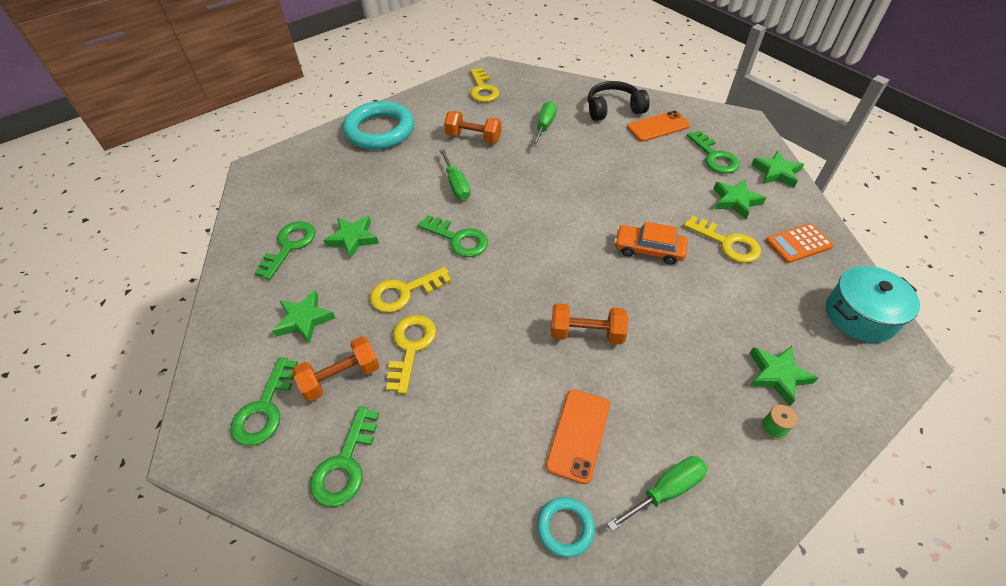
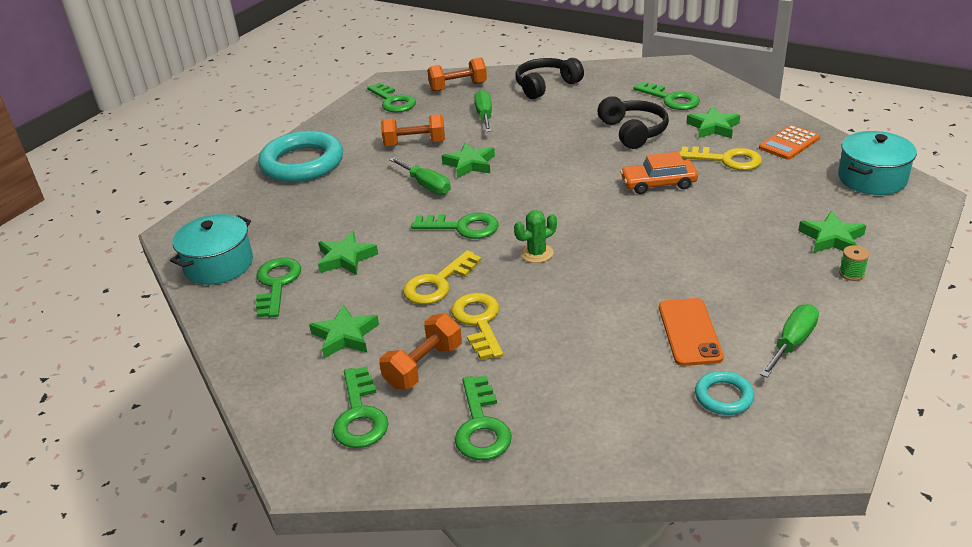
camera: 20 degrees left, 15 degrees down
(263, 211) = (219, 265): none -> turquoise pot
(482, 89) = (393, 101): yellow key -> green key
(500, 290) = (536, 253): none -> green cactus
(586, 333) = (644, 260): orange dumbbell -> orange dumbbell (458, 87)
(658, 127) = (601, 89): orange phone -> none
(660, 183) = (633, 131): none -> black headphones
(776, 172) = (735, 97): green star -> green star (470, 164)

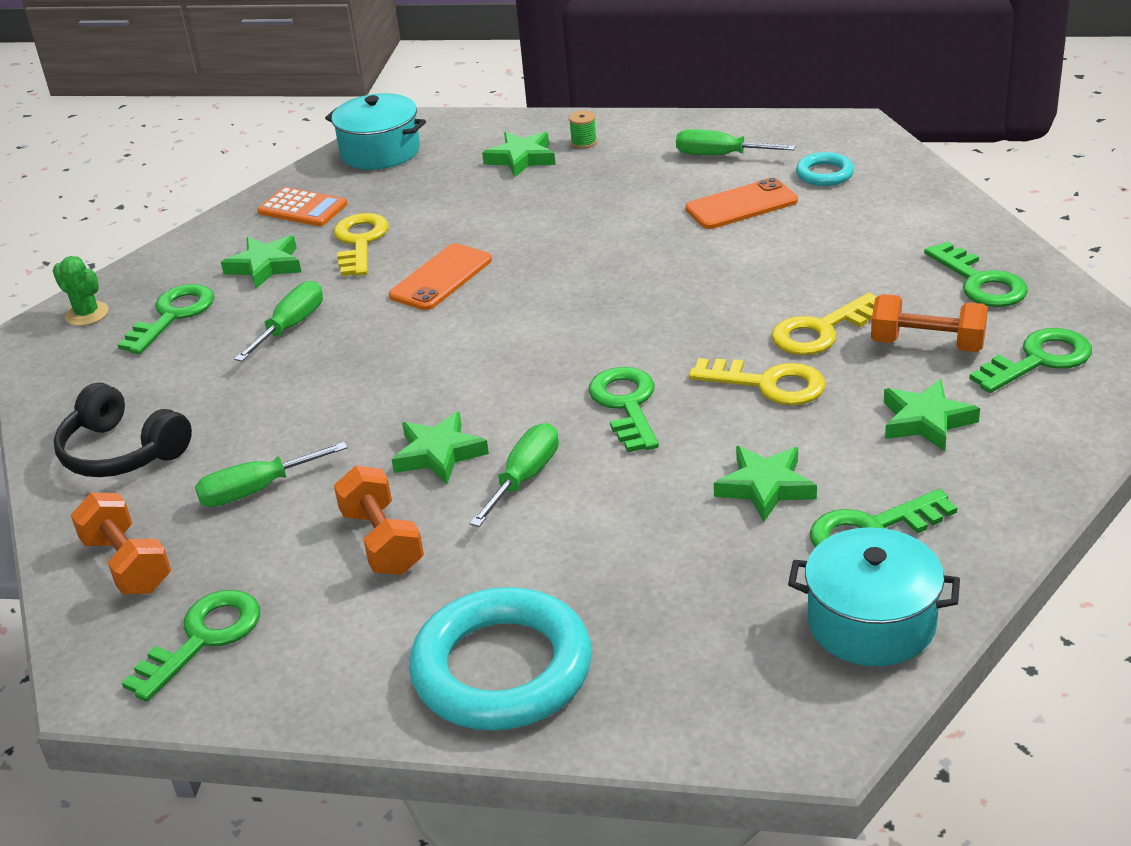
camera: 110 degrees left, 0 degrees up
(481, 426) = (980, 282): green key -> green key turned 90 degrees clockwise
(536, 253) = (655, 328): green cactus -> green cactus (87, 314)
(633, 131) = (291, 326): black headphones -> green screwdriver
(658, 183) = (441, 278): orange car -> orange phone

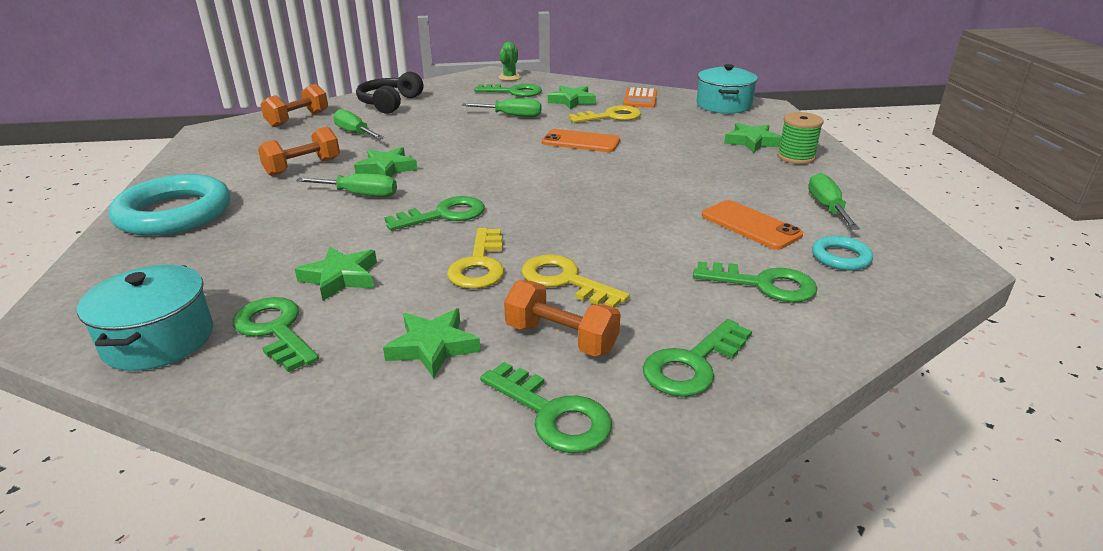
camera: 70 degrees right, 5 degrees down
(204, 638) = (234, 142): green key -> green key (764, 284)
(584, 142) = (796, 157): green spool -> green spool, size x1.75
(927, 344) = (561, 338): orange dumbbell -> orange dumbbell turned 60 degrees counterclockwise

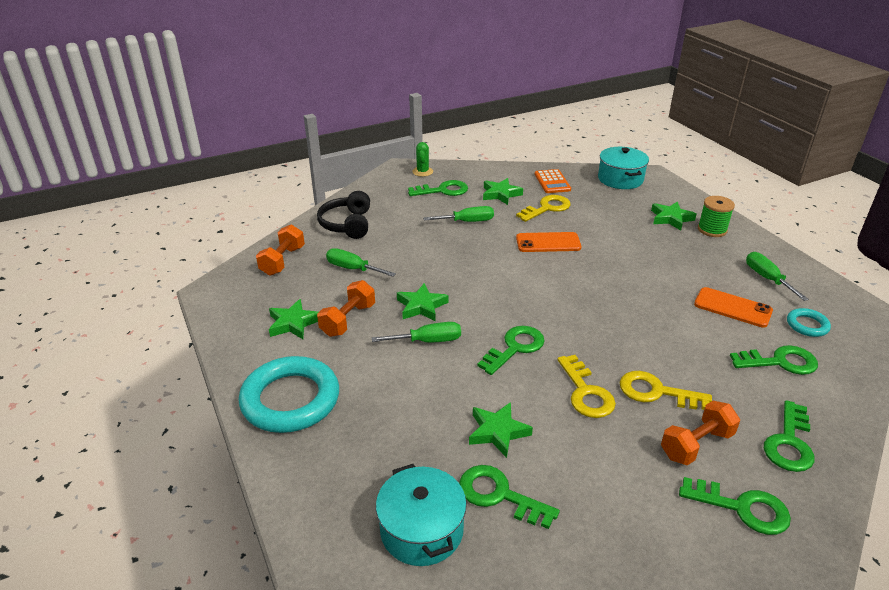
camera: 20 degrees left, 5 degrees up
(433, 347) = (622, 476): green star -> green star (293, 323)
(561, 338) = (696, 445): orange dumbbell -> orange dumbbell turned 45 degrees counterclockwise

